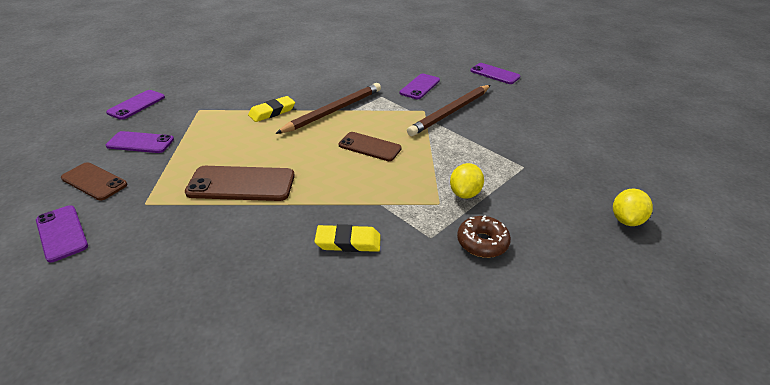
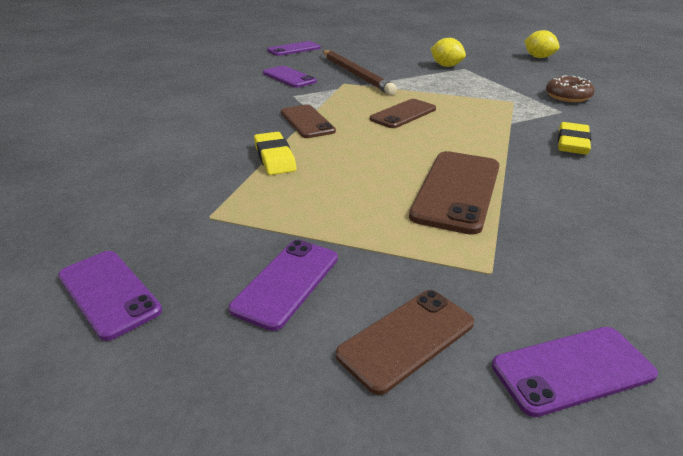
camera: 70 degrees left, 5 degrees down
(333, 111) = (307, 122): brown pencil -> brown phone
(465, 193) = (499, 91): yellow lemon -> yellow lemon (446, 66)

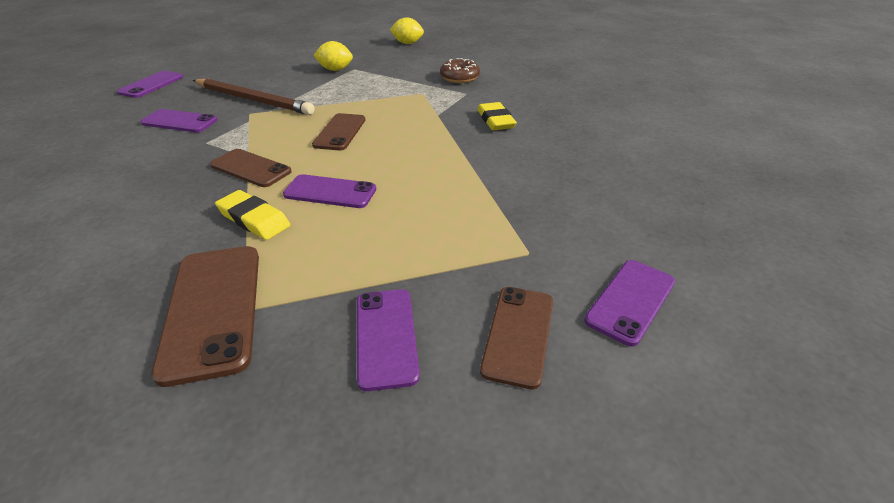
camera: 35 degrees left, 5 degrees up
(109, 293) = (216, 439): purple phone -> purple phone (330, 192)
(457, 191) = (448, 193): brown phone -> brown phone (213, 309)

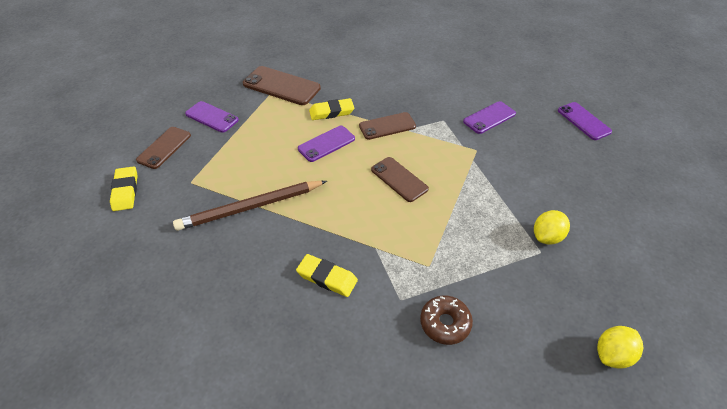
camera: 130 degrees right, 10 degrees up
(253, 100) = (503, 159): brown pencil -> brown pencil (251, 207)
(518, 334) = (164, 148): brown phone -> brown phone turned 60 degrees clockwise
(630, 301) = (125, 191): purple phone -> yellow eraser

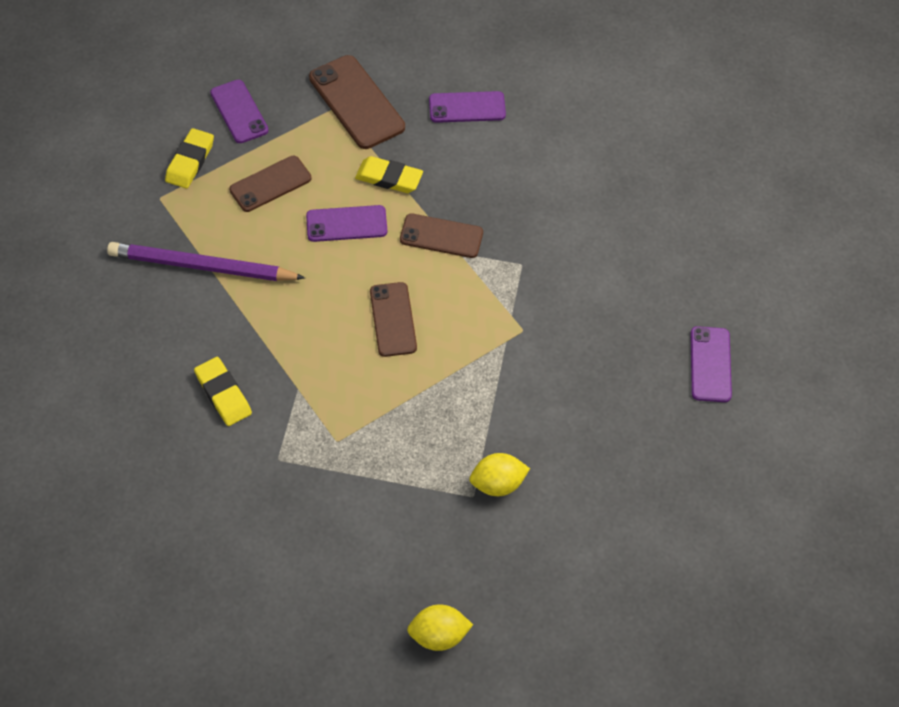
camera: 30 degrees right, 10 degrees up
(125, 191) = (86, 173): yellow eraser -> yellow eraser (190, 161)
(164, 148) = (159, 132): brown phone -> brown phone (270, 184)
(251, 207) = (203, 266): brown pencil -> purple pencil
(445, 323) = (301, 508): brown donut -> none
(489, 118) = (585, 292): purple phone -> purple phone (467, 107)

